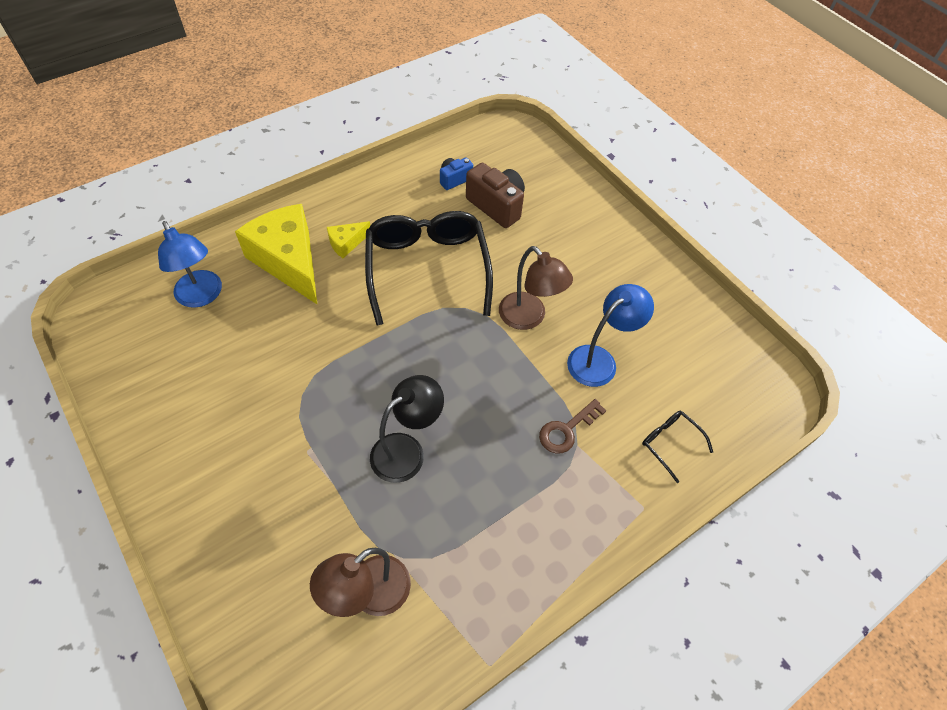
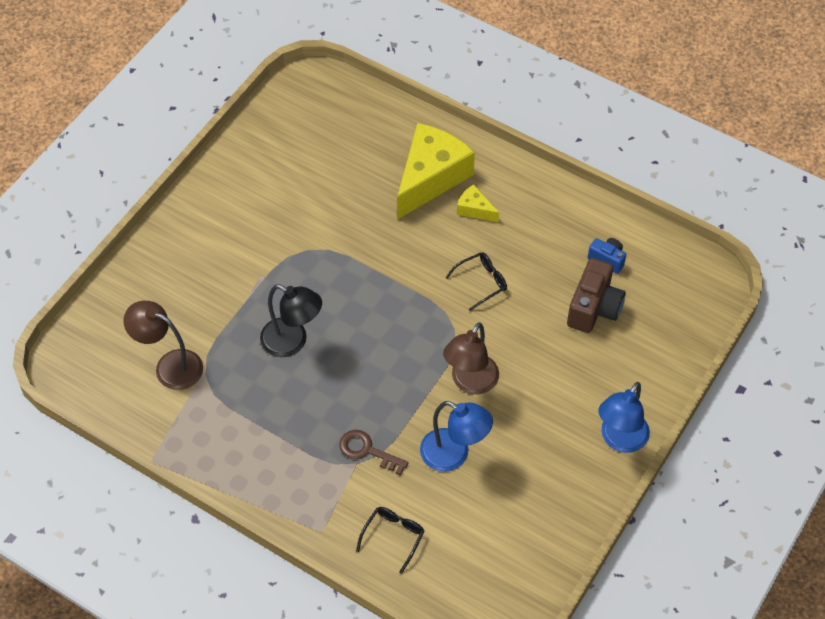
camera: 70 degrees right, 0 degrees up
(202, 296) = (362, 138): blue lamp -> blue lamp (619, 440)
(427, 269) = (481, 282): black glasses -> black glasses, size x0.43

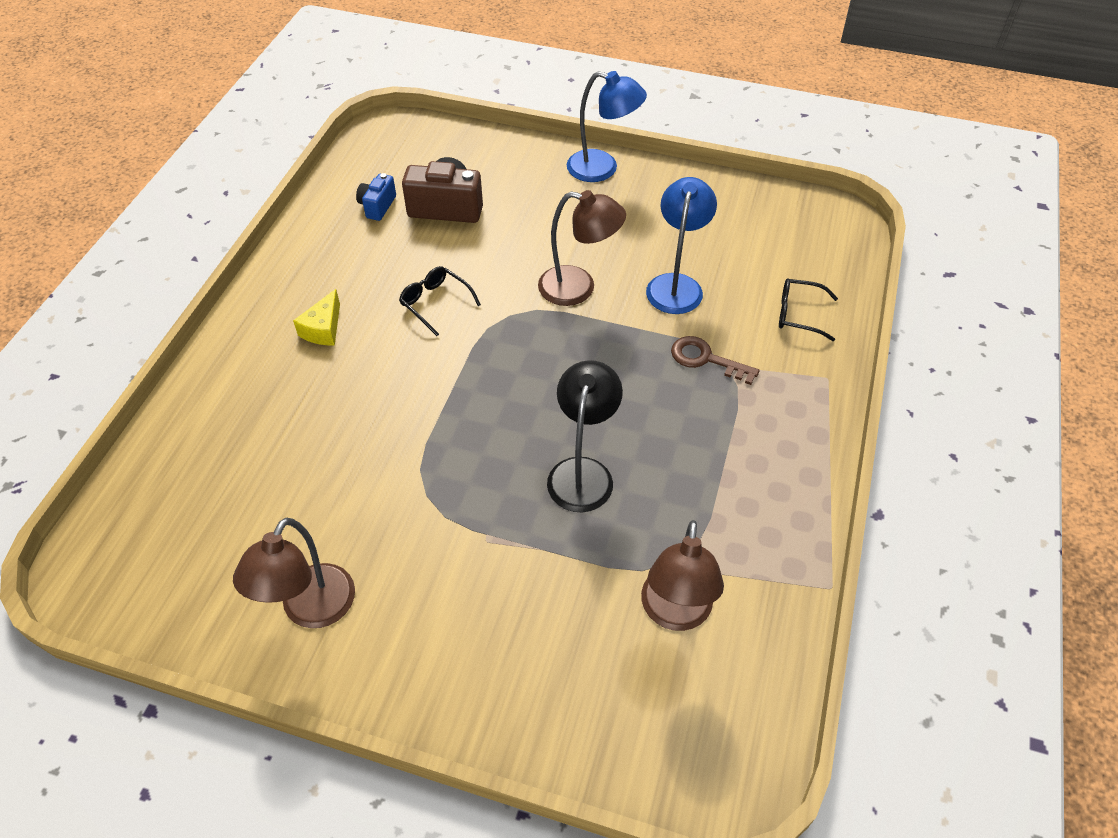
camera: 105 degrees left, 5 degrees down
(246, 182) = (311, 610): none -> brown lamp
(367, 451) = (706, 359): brown key -> brown key turned 105 degrees clockwise
(430, 178) = (275, 383): yellow cheese -> none

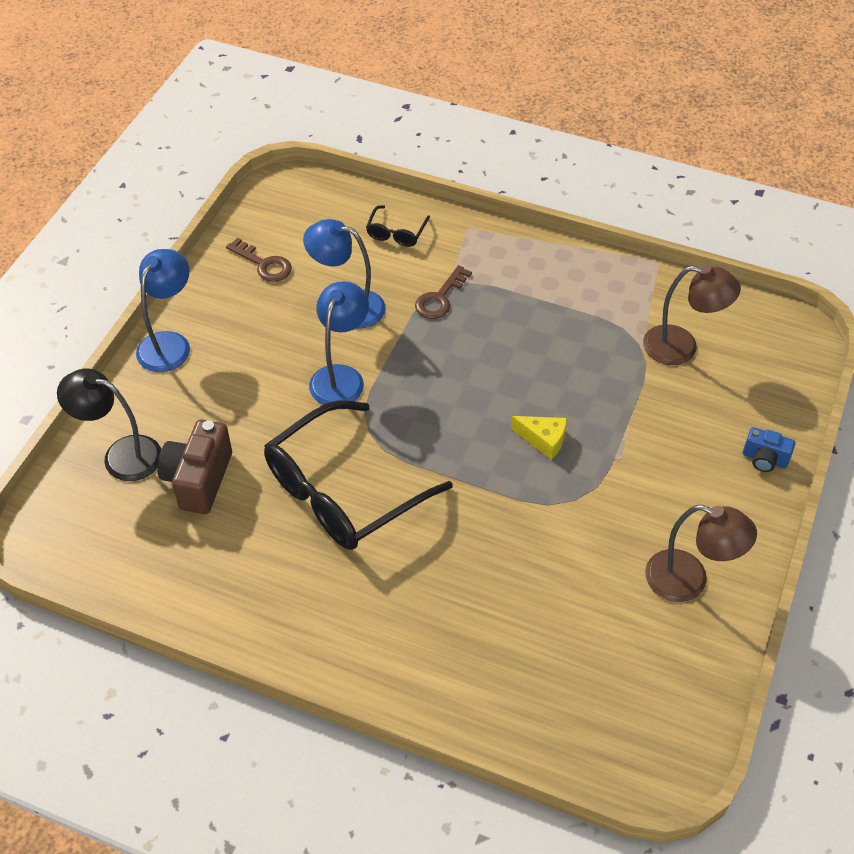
camera: 85 degrees left, 0 degrees up
(323, 329) = (366, 589): yellow cheese -> yellow cheese (543, 440)
(377, 206) = (181, 545): blue camera -> blue camera (764, 459)
(435, 303) = (343, 491): black glasses -> black glasses, size x2.33
(578, 288) = (341, 376): brown lamp -> blue lamp
(583, 472) = (554, 390): black lamp -> black lamp (121, 455)
(720, 217) = (264, 264): none -> brown key

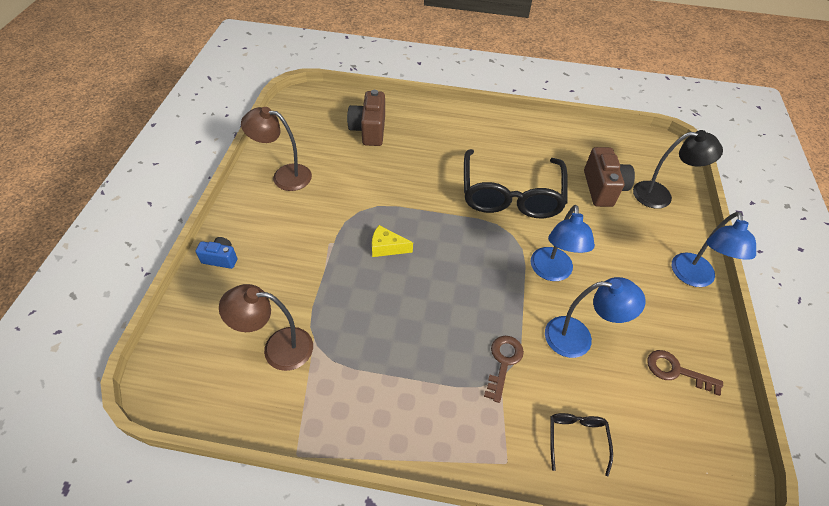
camera: 165 degrees right, 0 degrees up
(343, 491) = (511, 195): black glasses -> black glasses turned 150 degrees clockwise
(540, 659) = (369, 130): none -> brown camera

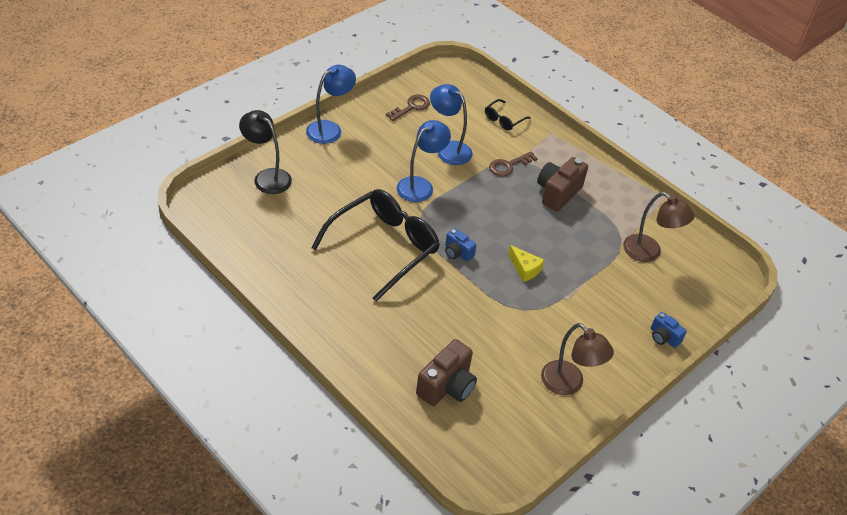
camera: 145 degrees left, 5 degrees down
(454, 226) = (457, 252): none -> blue camera
(603, 188) = (303, 207): brown camera -> brown camera (557, 193)
(676, 371) = (411, 107): brown key -> brown key turned 105 degrees counterclockwise

